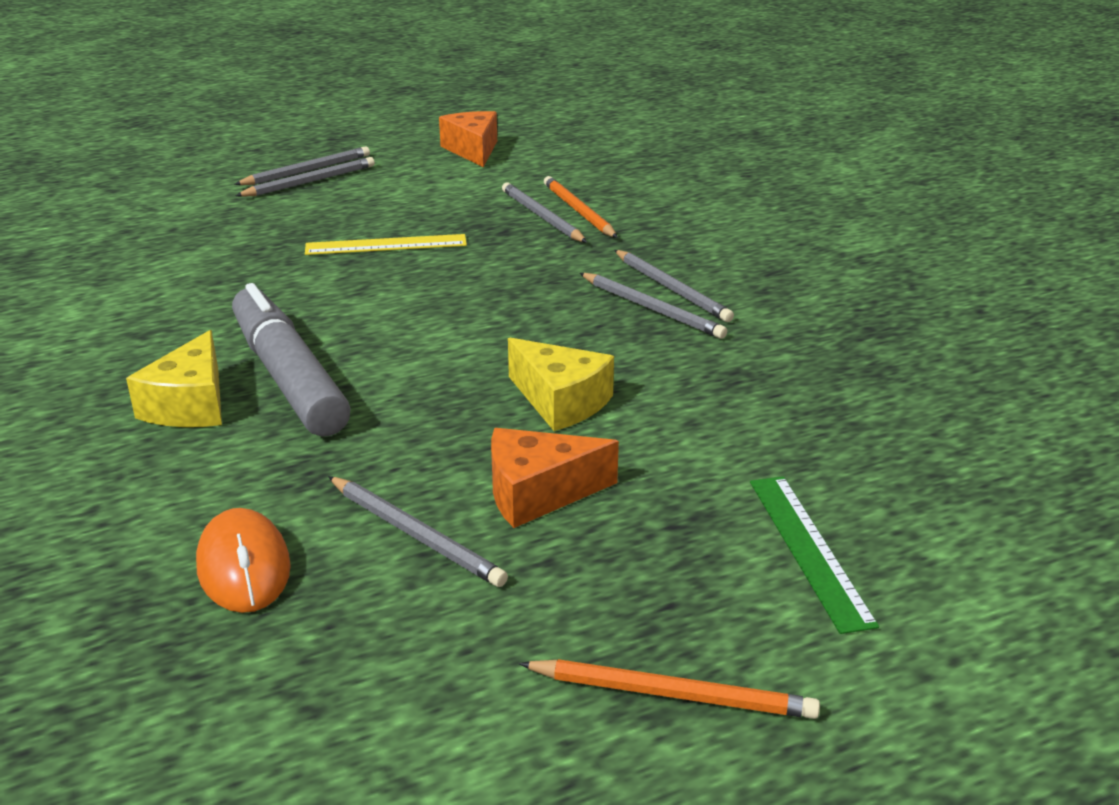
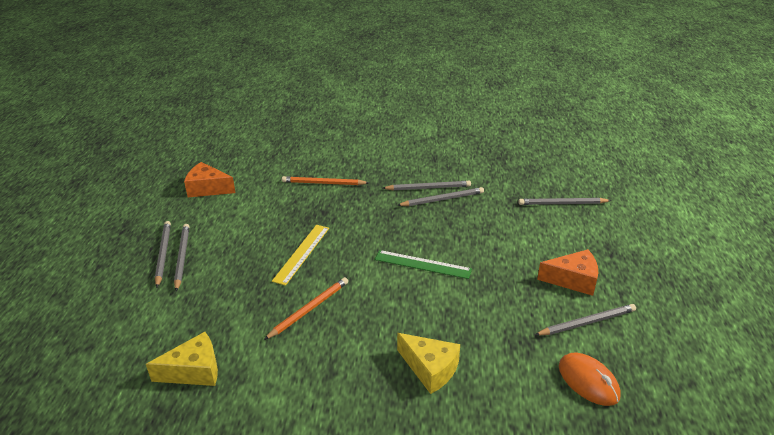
camera: 60 degrees left, 5 degrees up
(243, 567) = (588, 381): orange mouse -> orange mouse turned 45 degrees clockwise
(289, 377) = (425, 326): grey marker -> none
(538, 493) = (573, 280): orange cheese -> orange cheese turned 105 degrees counterclockwise
(541, 217) = (319, 195): grey pencil -> grey pencil (562, 204)
(561, 401) = (505, 250): yellow cheese -> yellow cheese (194, 371)
(672, 694) = (708, 290): orange pencil -> orange pencil (309, 309)
(808, 549) = (639, 231): green ruler -> green ruler (422, 264)

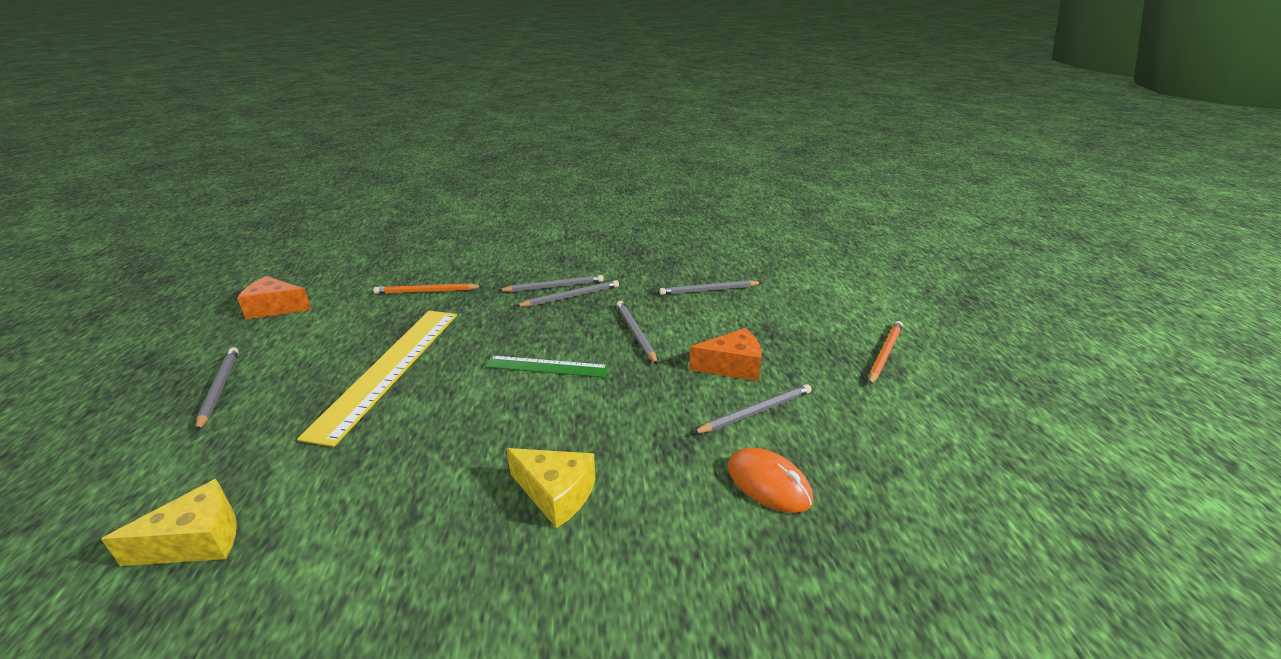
camera: 10 degrees left, 5 degrees down
(163, 254) = (192, 387): grey pencil -> grey pencil (635, 333)
(301, 253) = (389, 369): yellow ruler -> yellow ruler, size x1.81
(309, 309) = (390, 435): orange pencil -> orange pencil (884, 354)

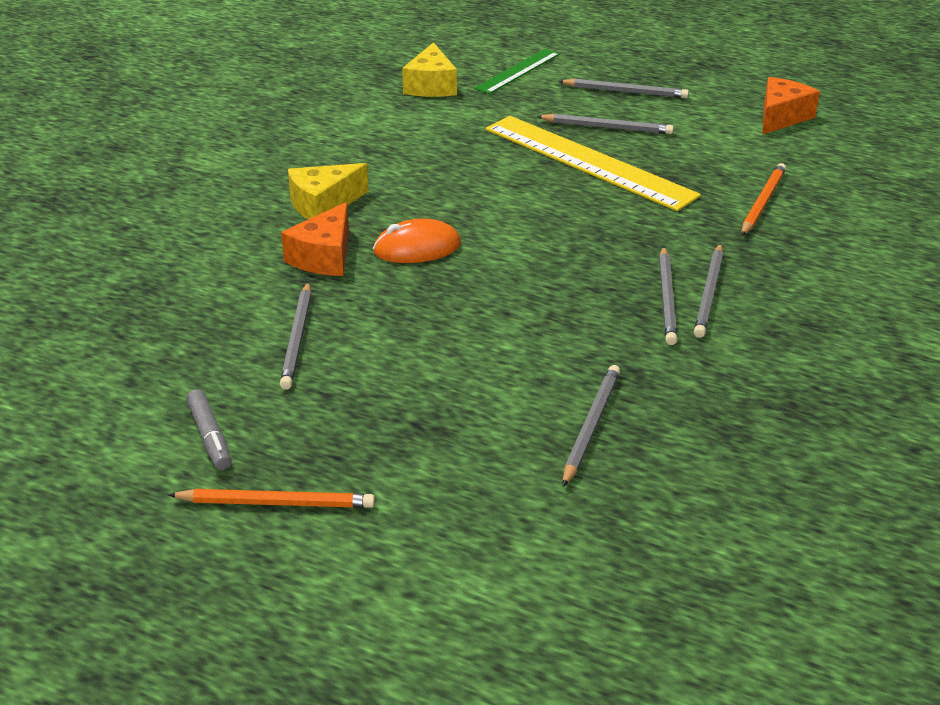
camera: 120 degrees right, 5 degrees up
(546, 367) = (509, 241): green ruler -> green ruler (517, 71)
(635, 333) = (525, 317): grey pencil -> grey pencil (607, 127)
(732, 366) = (386, 359): orange cheese -> orange cheese (324, 257)
(768, 483) = (210, 302): orange mouse -> orange mouse (417, 248)
(883, 401) = (210, 437): none -> grey marker
(884, 354) = (276, 502): orange pencil -> orange pencil turned 60 degrees counterclockwise

